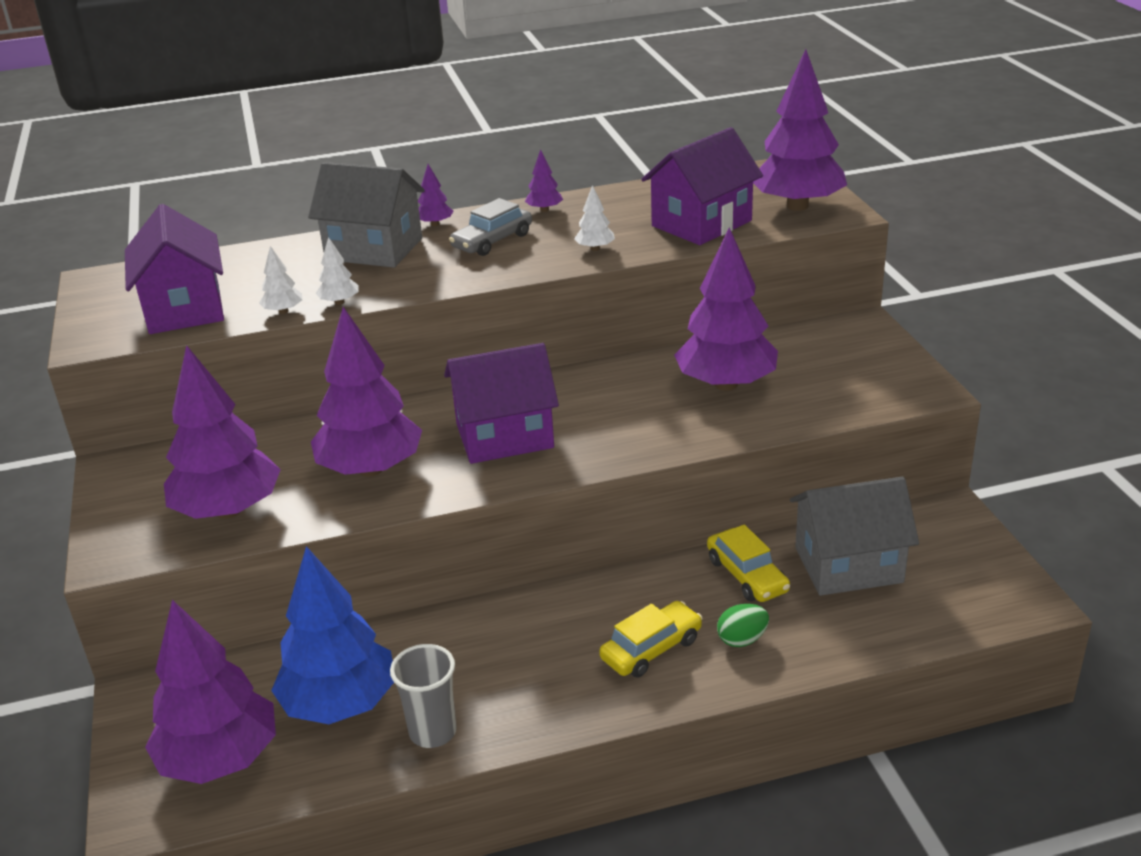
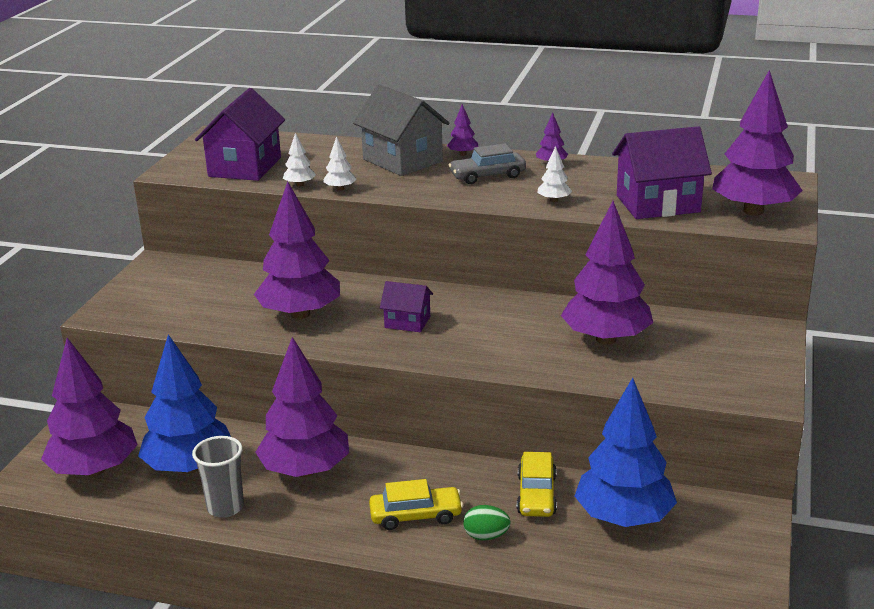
camera: 30 degrees right, 5 degrees down
(228, 510) = (192, 310): purple tree -> purple tree (305, 470)
(504, 436) = (407, 322): purple house -> purple house, size x0.55
(848, 565) = (623, 518): grey house -> blue tree

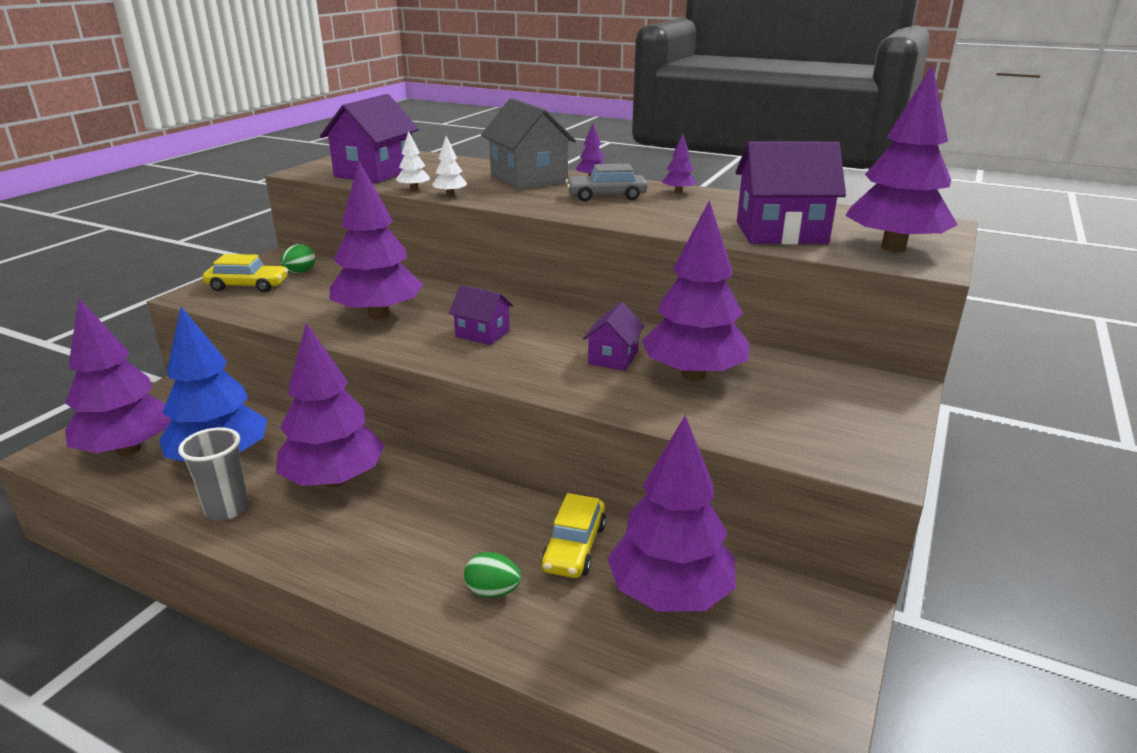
camera: 10 degrees right, 0 degrees up
(190, 277) = (300, 272): none -> green egg
(416, 516) = (424, 551): yellow car -> yellow car (248, 286)
(533, 331) = (613, 358): none -> purple house
(554, 200) = (665, 220): white tree -> none
(623, 518) = (669, 594): blue tree -> purple tree

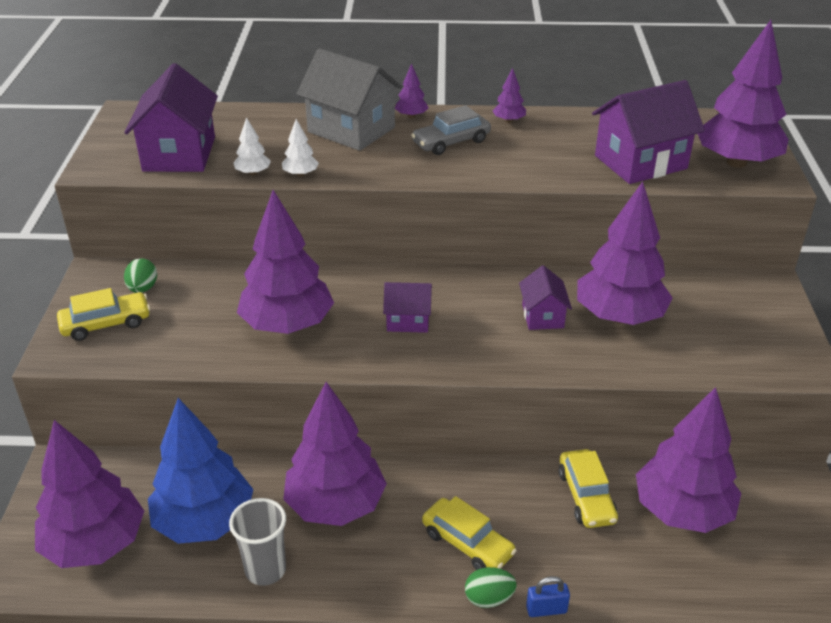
camera: 25 degrees left, 10 degrees up
(418, 548) = (467, 543): none -> yellow car
(437, 633) = (546, 609): none -> blue padlock
(493, 591) = (557, 558): green egg -> green egg (489, 598)

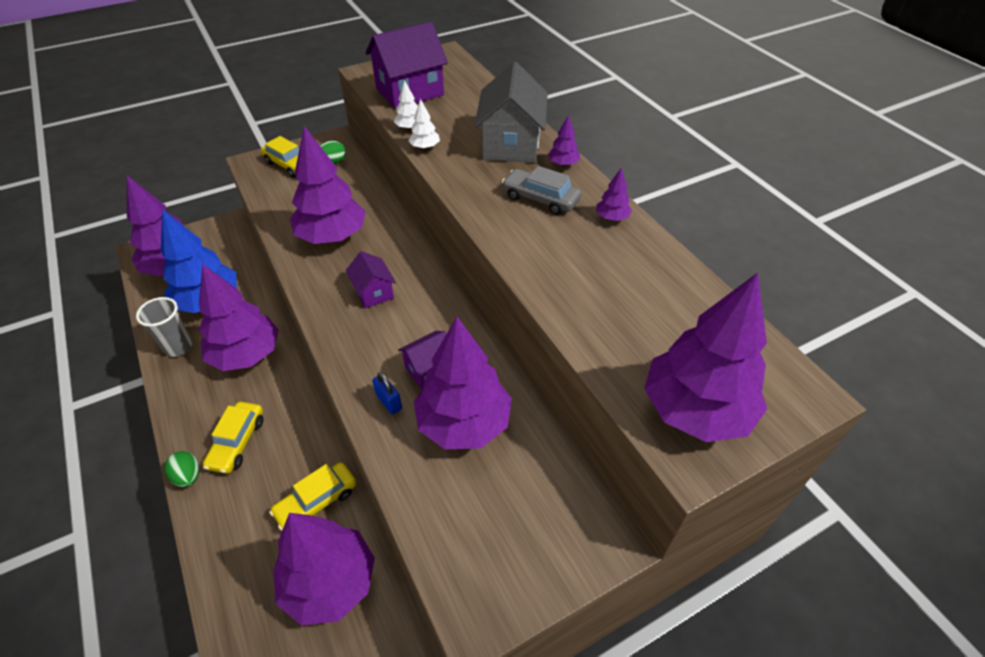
camera: 60 degrees right, 10 degrees up
(546, 609) = (187, 517): blue padlock -> blue padlock (389, 401)
(640, 162) = (619, 329): purple house -> none

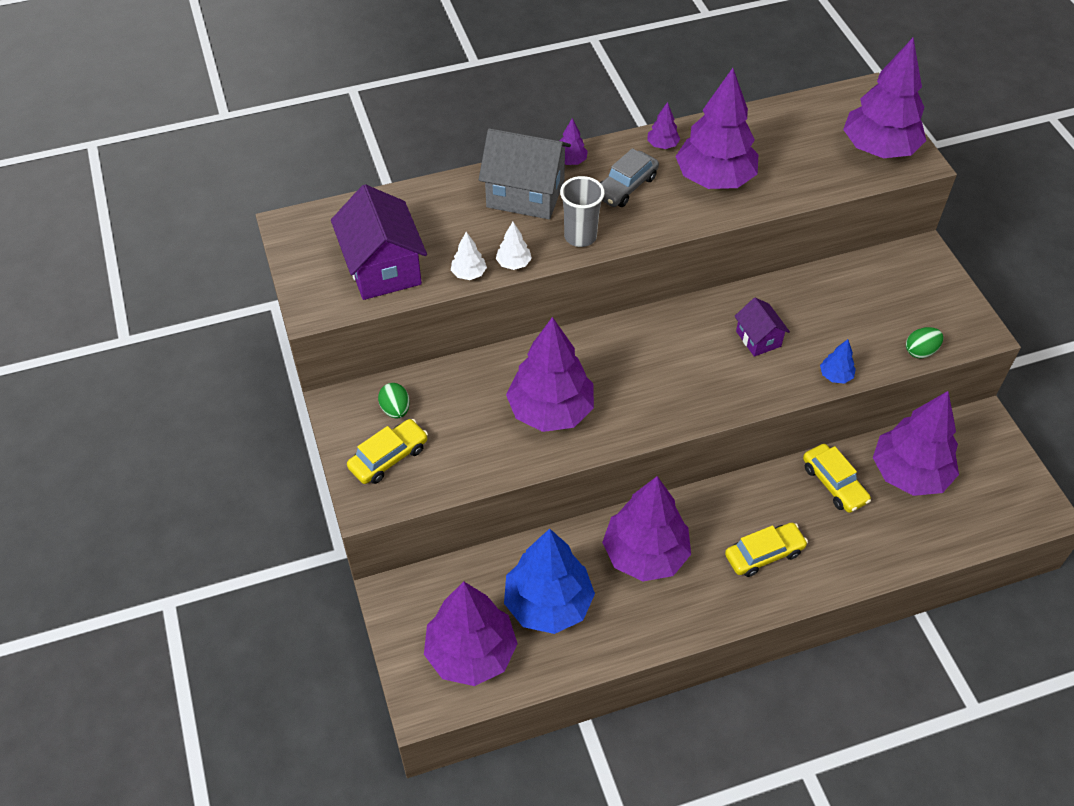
camera: 80 degrees left, 5 degrees up
(178, 347) = (622, 628): grey cup -> grey cup (580, 236)
(188, 476) = (802, 595): green egg -> green egg (920, 351)
(237, 442) = (764, 554): yellow car -> yellow car turned 45 degrees counterclockwise
(373, 292) = (650, 376): purple house -> none
(384, 441) = (835, 376): none -> blue tree
(389, 401) = (793, 370): blue padlock -> none
(463, 423) = (819, 321): purple tree -> purple tree (714, 179)

